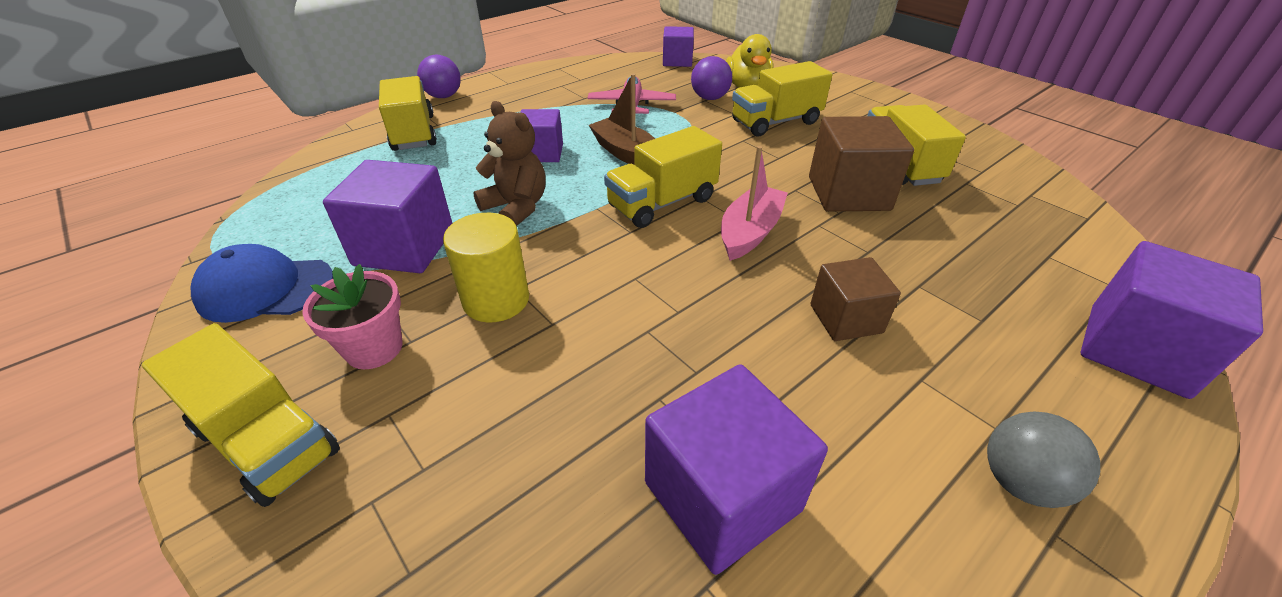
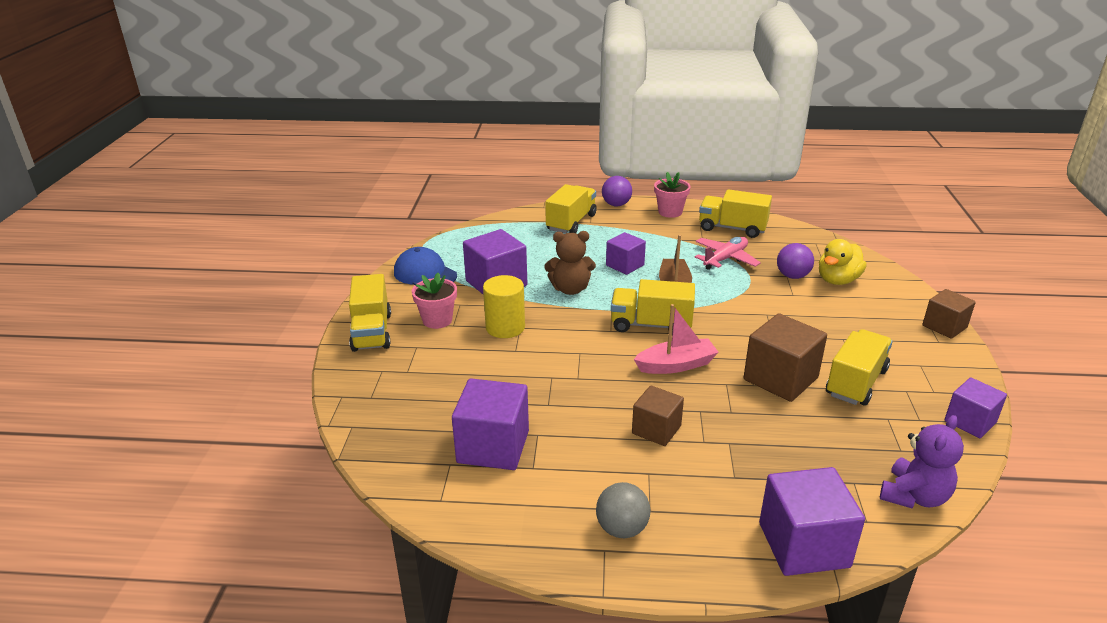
camera: 45 degrees right, 10 degrees down
(514, 84) = (670, 212): none -> pink flower pot
(516, 207) = (570, 289): brown teddy bear -> brown teddy bear turned 90 degrees clockwise
(677, 61) = (815, 238): purple cube -> purple cube (970, 422)
(775, 122) = (813, 313): yellow truck -> yellow truck (732, 228)
(870, 91) = (944, 326): none -> brown cube
(1094, 239) = (914, 496): none -> purple teddy bear

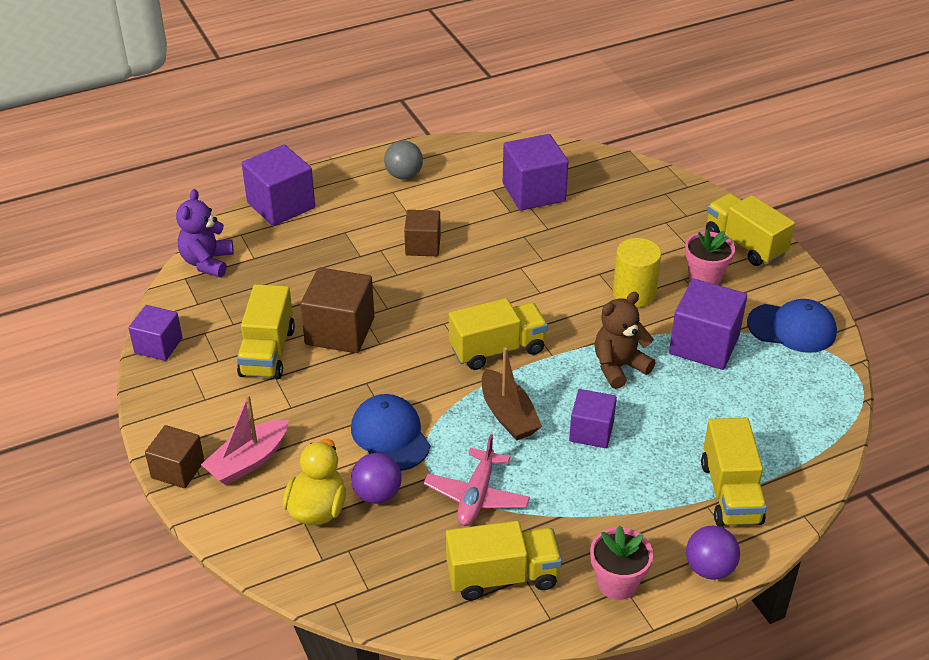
camera: 150 degrees right, 10 degrees up
(676, 365) = (443, 311): pink boat -> pink boat (248, 461)
(768, 300) = (390, 436): none -> blue cap

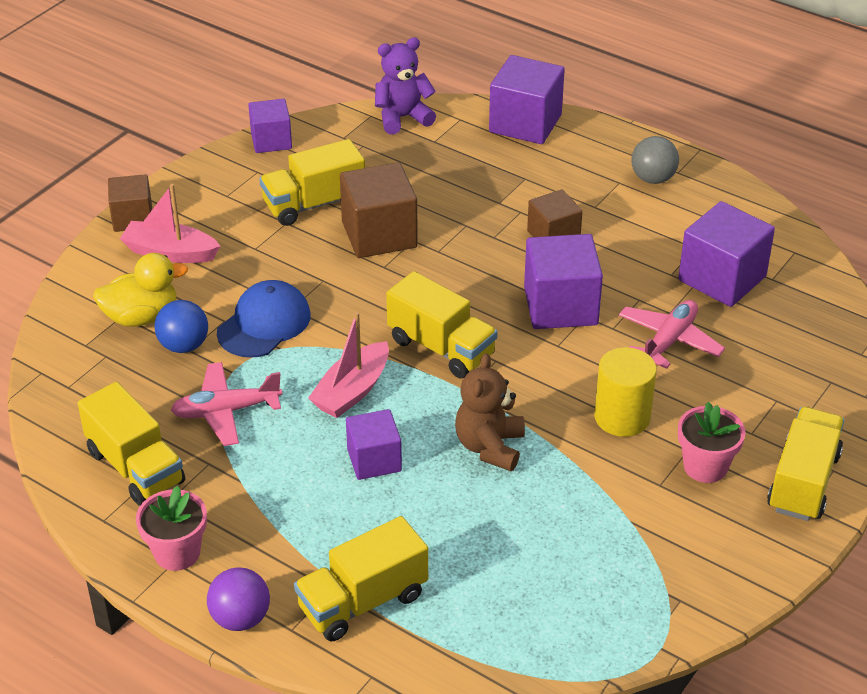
camera: 60 degrees right, 0 degrees up
(377, 494) = (184, 346): purple ball -> blue ball
(508, 415) = (352, 391): brown boat -> pink boat
(576, 241) = (669, 341): none -> pink plane
(619, 367) = (490, 447): brown teddy bear -> brown teddy bear turned 105 degrees counterclockwise
(704, 345) = (585, 504): purple cube -> purple cube (560, 306)
(792, 328) = (682, 573): blue cap -> none

